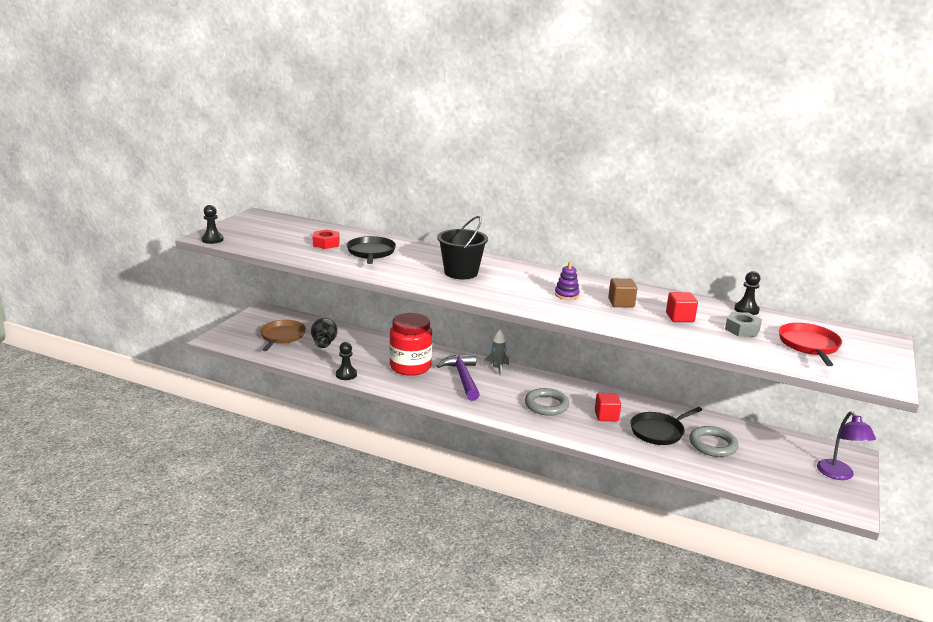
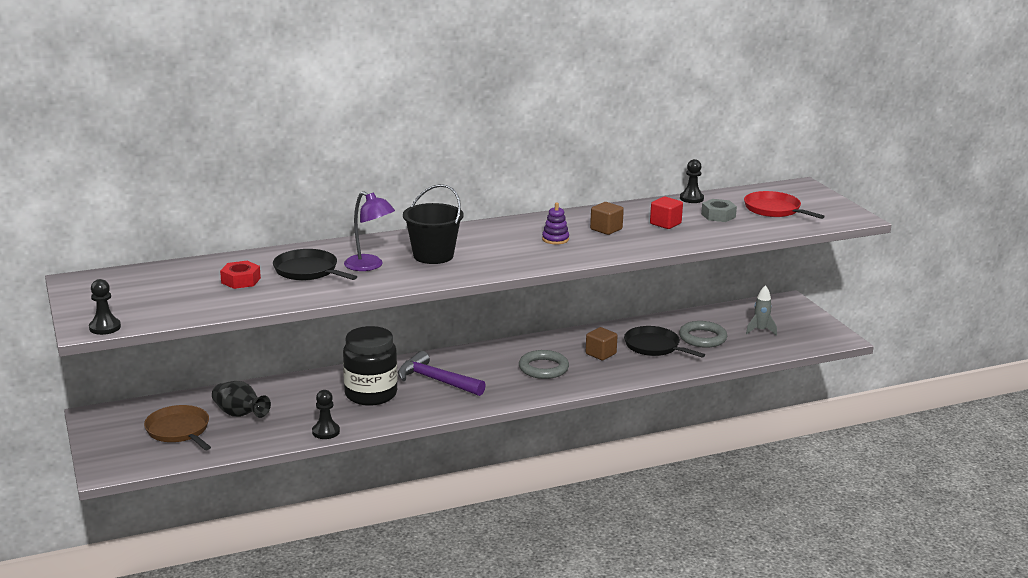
camera: 45 degrees left, 0 degrees up
(410, 367) = (371, 394): red jar -> black jar
(497, 369) = (449, 358): grey rocket -> grey rocket (760, 330)
(606, 416) = (600, 354): red cube -> brown cube
(659, 431) = (654, 346): black pan -> black pan turned 120 degrees clockwise
(839, 475) = (801, 319): purple lamp -> purple lamp (369, 266)

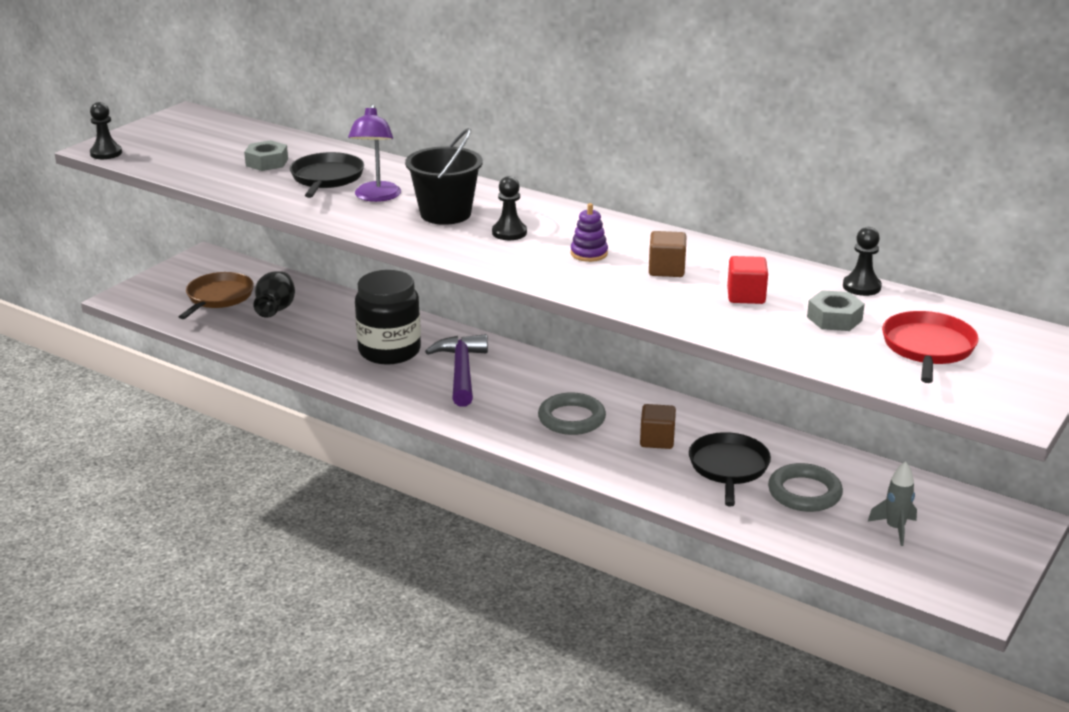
camera: 55 degrees right, 5 degrees up
(241, 280) = (267, 162): red nut -> grey nut
(326, 432) = (291, 359): black pawn -> black pawn (509, 233)

